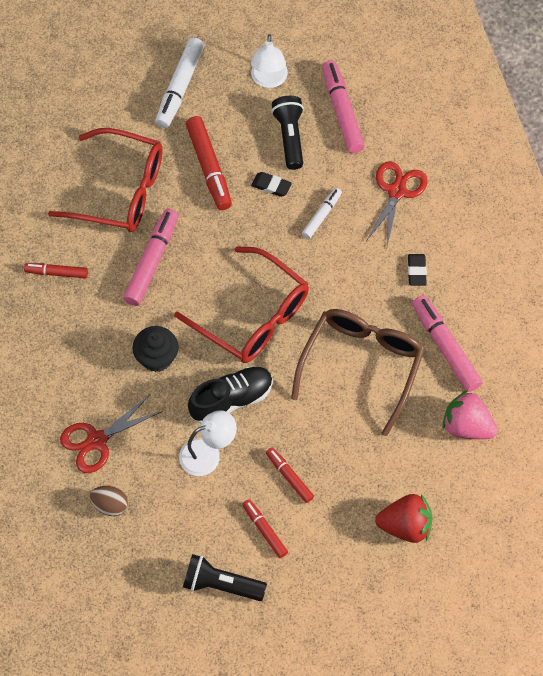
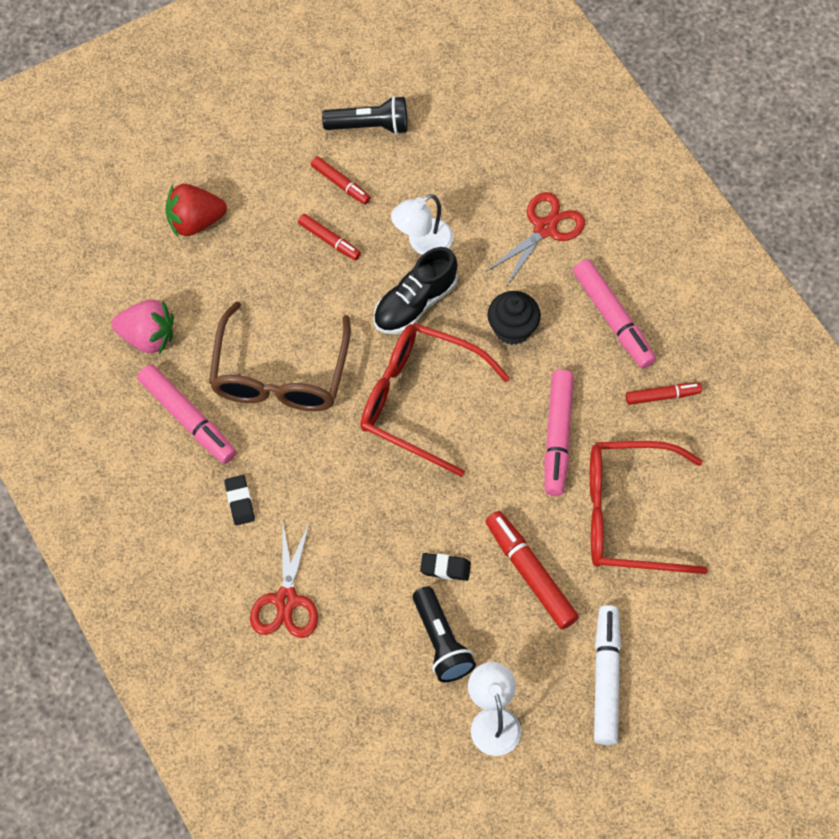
camera: 165 degrees right, 0 degrees up
(110, 505) = (507, 170): brown egg -> none
(321, 215) = (372, 544): white marker -> none
(342, 111) = (383, 697): pink marker -> pink marker (613, 319)

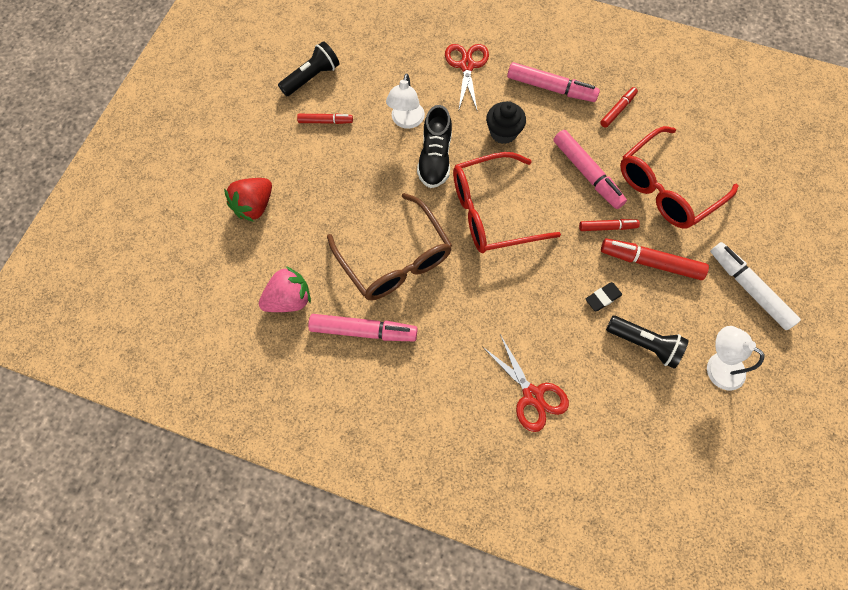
camera: 40 degrees left, 5 degrees up
(240, 501) = (445, 357): black eraser -> none
(329, 240) = (349, 158): red marker -> red marker (607, 227)

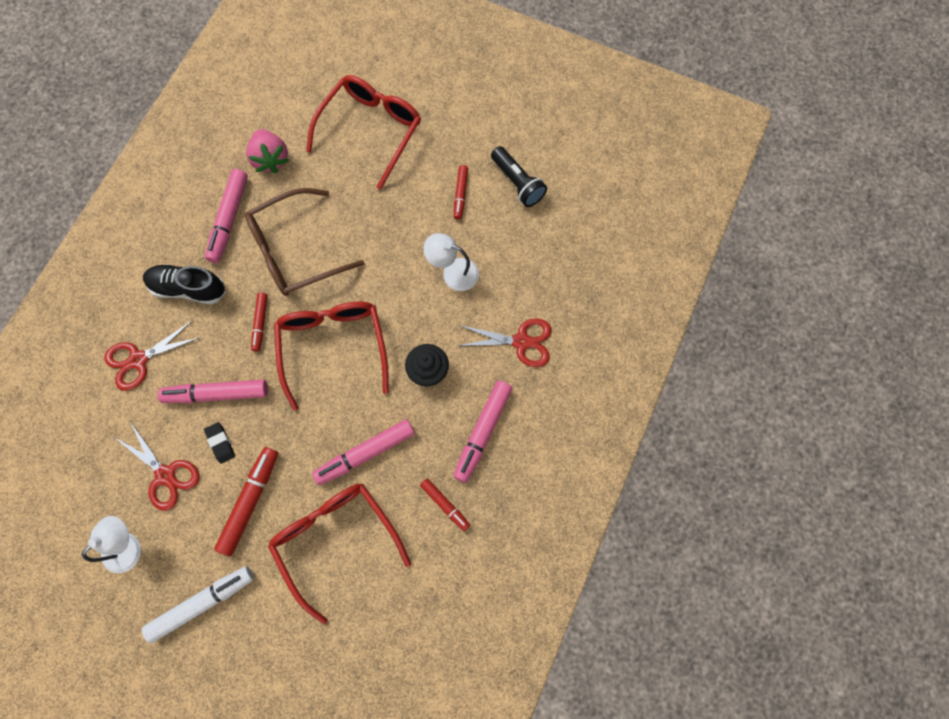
camera: 95 degrees right, 5 degrees up
(254, 206) = (371, 131): red strawberry -> red glasses
(435, 158) = (404, 297): black shoe -> black shoe (188, 288)
(555, 310) = (217, 394): none -> pink marker
(607, 227) = (297, 463): red marker -> red marker (260, 323)
(644, 344) = (165, 475): black flashlight -> red scissors

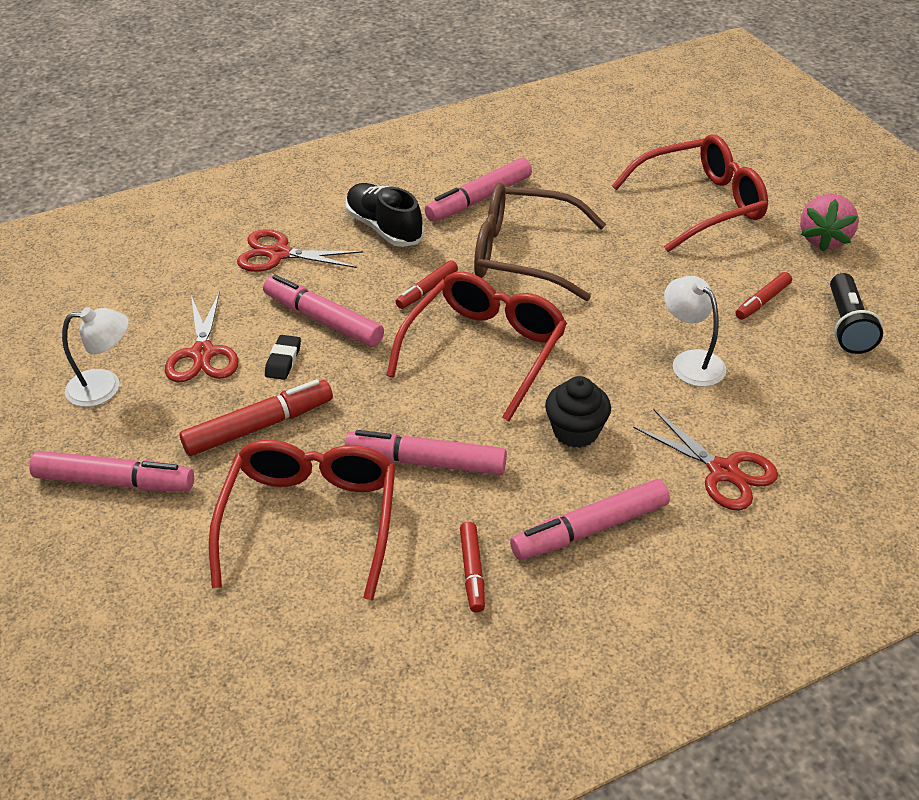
camera: 40 degrees right, 30 degrees down
(202, 602) = (115, 481): white marker -> pink marker
(271, 159) = (568, 177): pink strawberry -> pink strawberry (823, 239)

